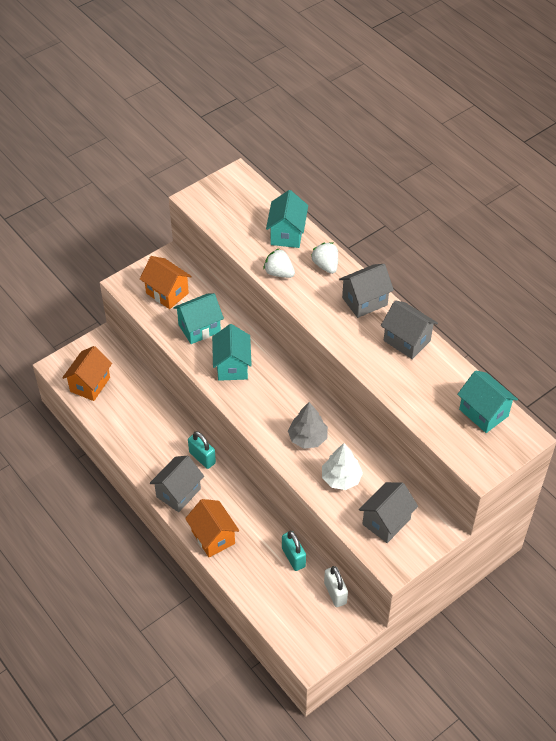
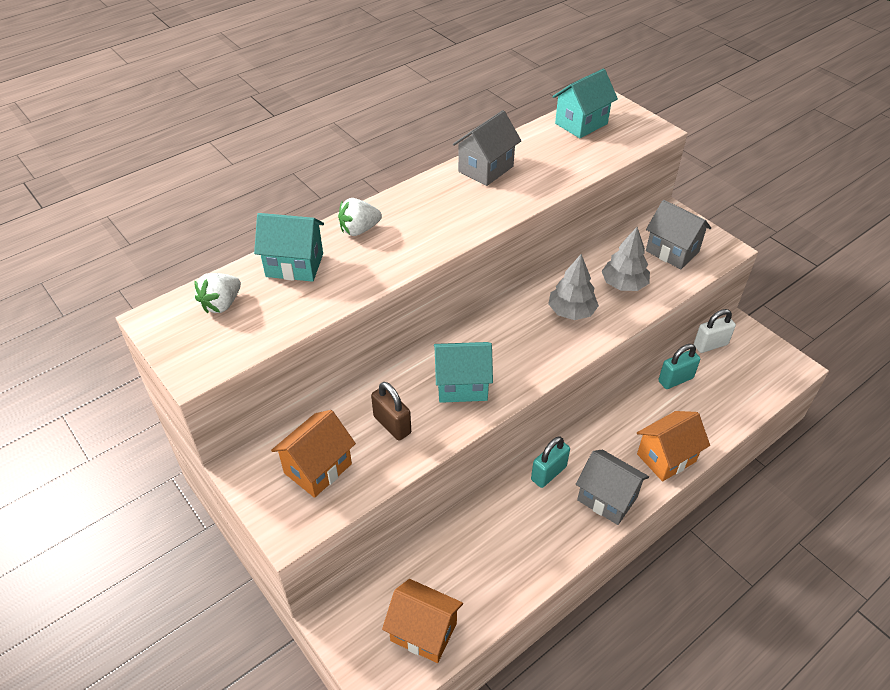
camera: 90 degrees left, 5 degrees down
(199, 328) = (392, 425): turquoise house -> brown padlock
(279, 273) = (368, 273): white strawberry -> white strawberry (222, 304)
(341, 478) = (624, 284): white tree -> grey tree
(364, 301) = (423, 198): grey house -> none

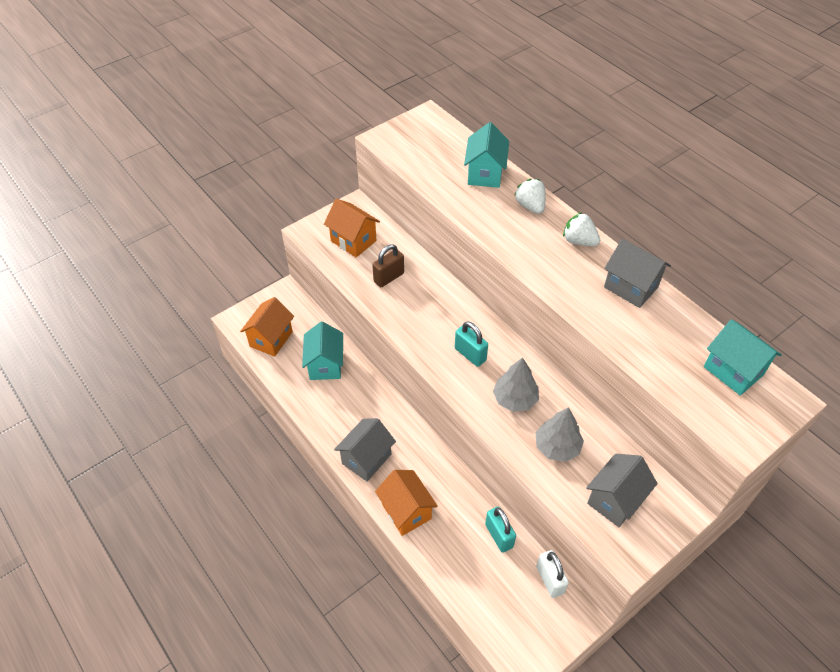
camera: 90 degrees right, 5 degrees up
(222, 304) = (442, 143): white strawberry -> white strawberry (579, 241)
(462, 385) = (426, 318): turquoise house -> turquoise house (325, 365)
(548, 473) = (392, 419): turquoise padlock -> turquoise padlock (470, 354)

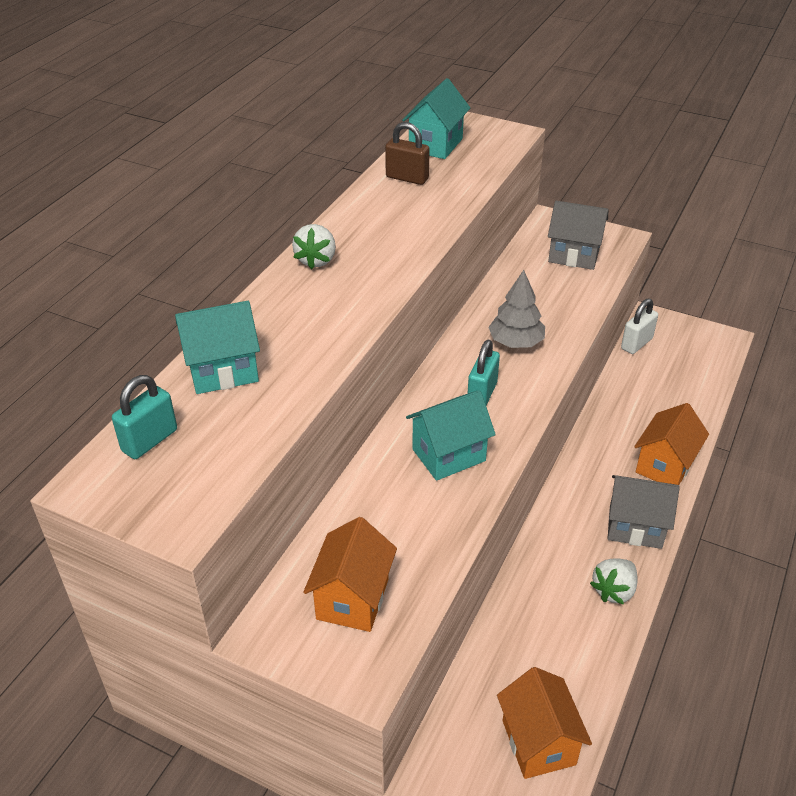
camera: 115 degrees left, 10 degrees down
(271, 339) = (538, 742): orange house -> orange house turned 75 degrees clockwise
(325, 365) = (534, 638): turquoise house -> turquoise house (448, 455)
(389, 277) = (405, 520): brown padlock -> brown padlock (407, 178)
(499, 536) = (625, 387): turquoise padlock -> turquoise padlock (150, 440)
(530, 206) = (272, 312): white strawberry -> white strawberry (614, 590)
(557, 447) = (549, 300): grey tree -> none
(630, 287) = (368, 213): grey house -> none

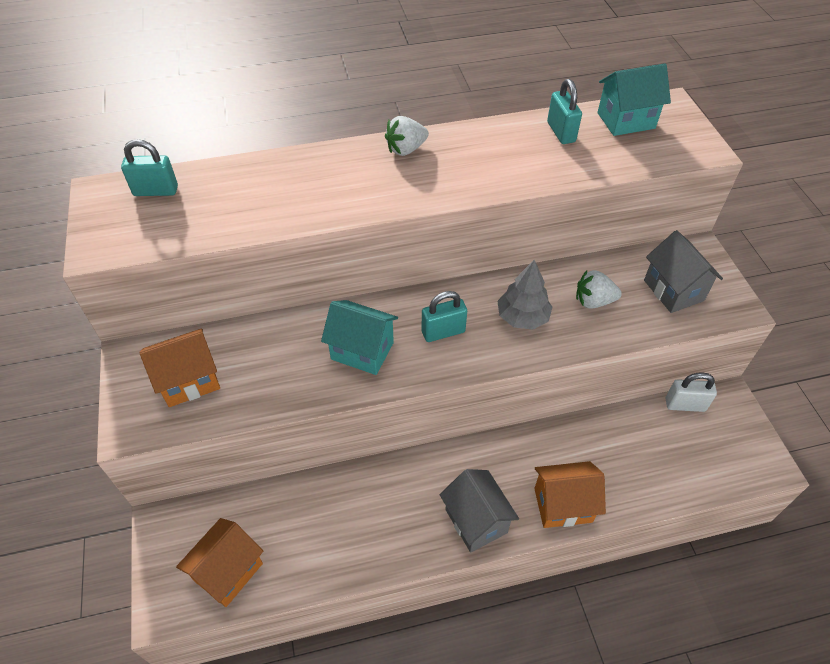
camera: 50 degrees right, 10 degrees up
(223, 371) = (247, 180): turquoise house -> none
(407, 178) = (561, 132): brown padlock -> turquoise padlock
(614, 590) = (399, 542): white strawberry -> white strawberry (593, 301)

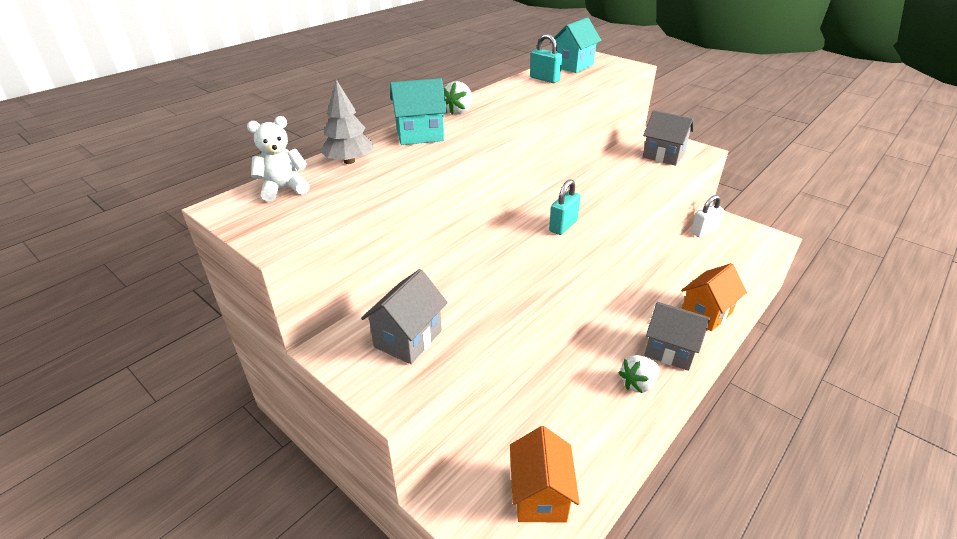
camera: 35 degrees left, 15 degrees down
(156, 191) = (283, 189): turquoise padlock -> white teddy bear
(189, 381) = (408, 339): orange house -> grey house
(362, 351) = (522, 259): turquoise house -> turquoise house (420, 135)
(522, 317) = (601, 199): grey tree -> grey tree (349, 161)
(593, 301) = (629, 176): white strawberry -> white strawberry (638, 383)

